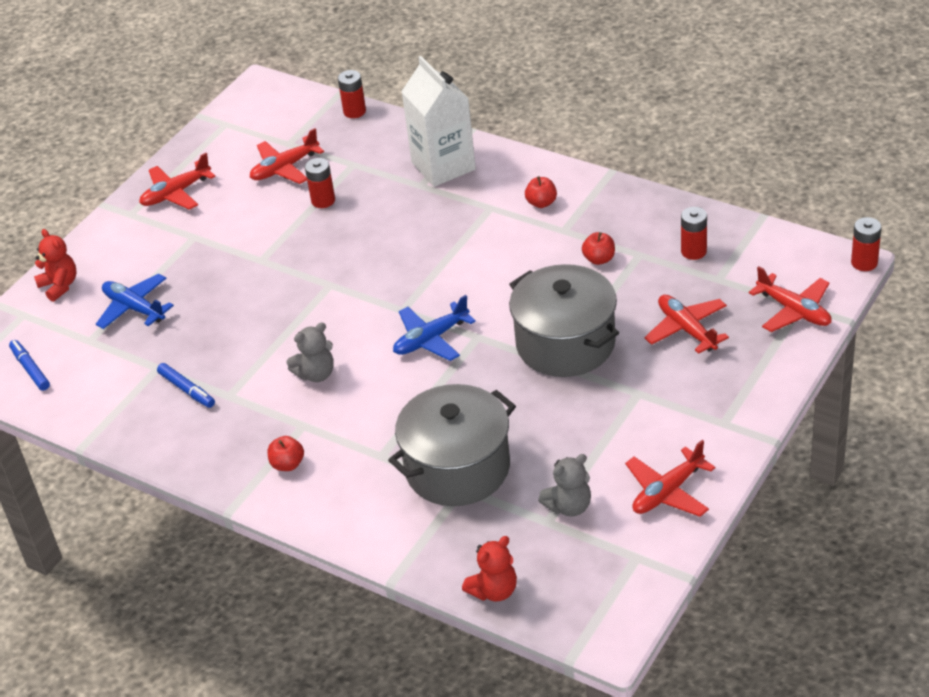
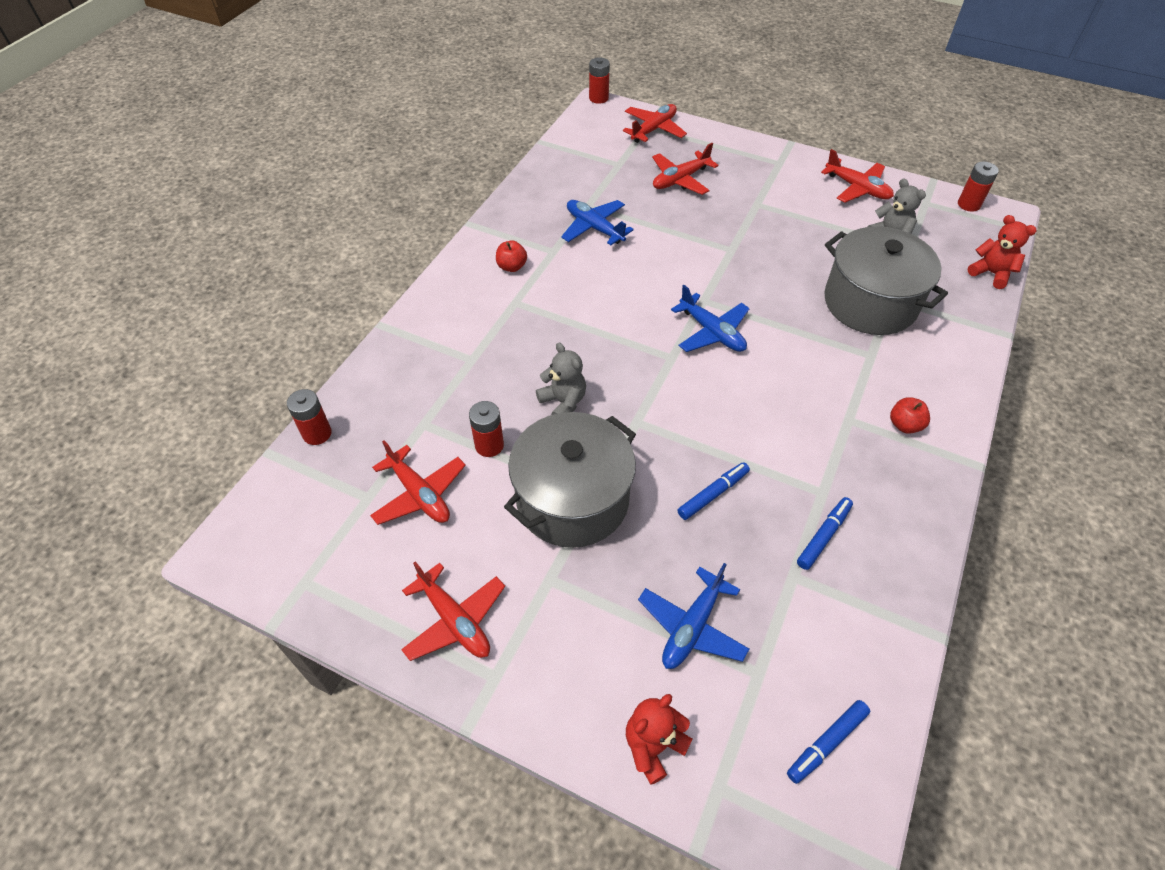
camera: 100 degrees left, 10 degrees up
(244, 327) = (712, 494): none -> blue marker
(316, 374) = (775, 417): grey teddy bear -> grey teddy bear (563, 402)
(443, 166) = (441, 343): white carton -> none
(565, 343) = (705, 244): grey pot -> grey pot (572, 499)
(599, 259) = (594, 228): red apple -> blue plane
(693, 251) = (584, 176): red battery -> red battery (968, 204)

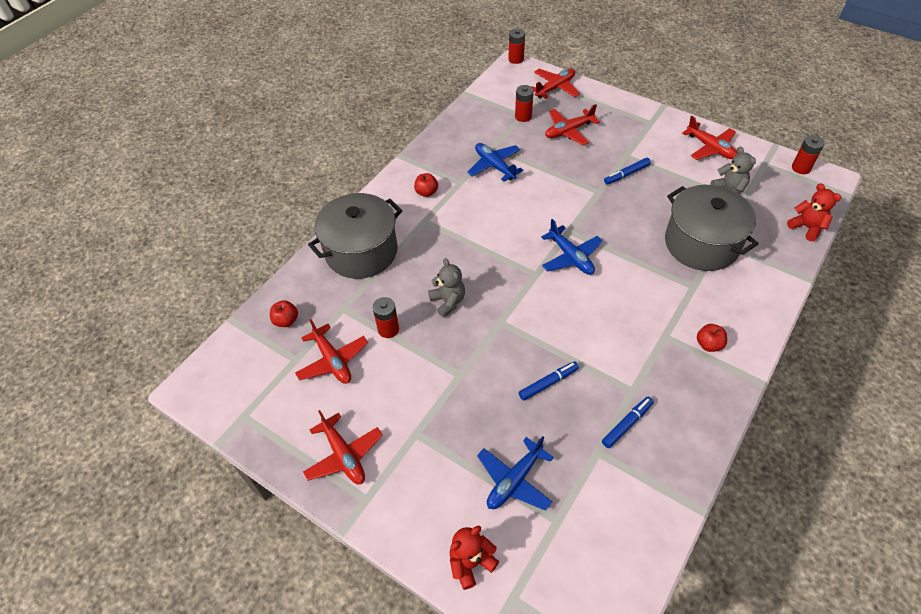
camera: 10 degrees right, 0 degrees up
(317, 433) = (266, 308): red battery -> red battery (523, 116)
(347, 447) = (286, 321): none -> red apple
(572, 499) = (442, 376): grey pot -> grey pot (361, 251)
(827, 743) = (598, 577): blue marker -> blue marker (627, 174)

